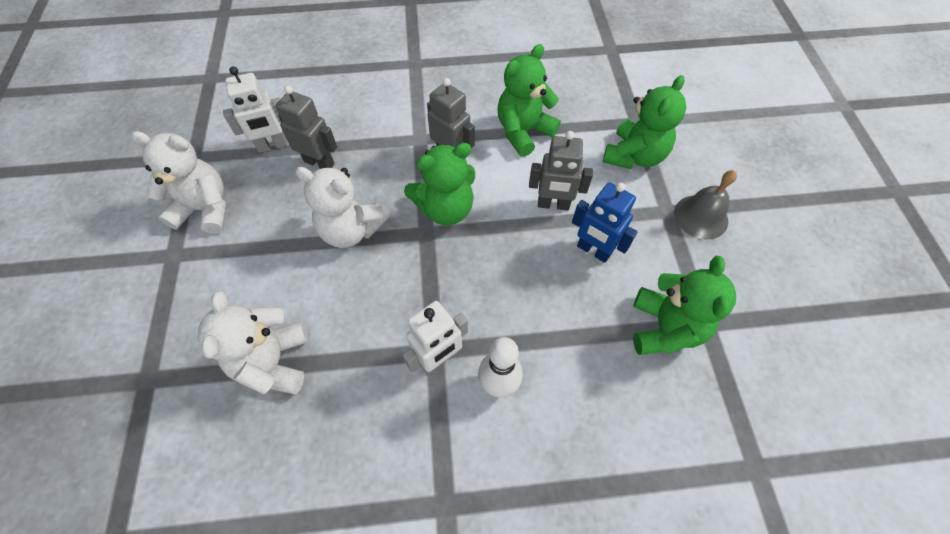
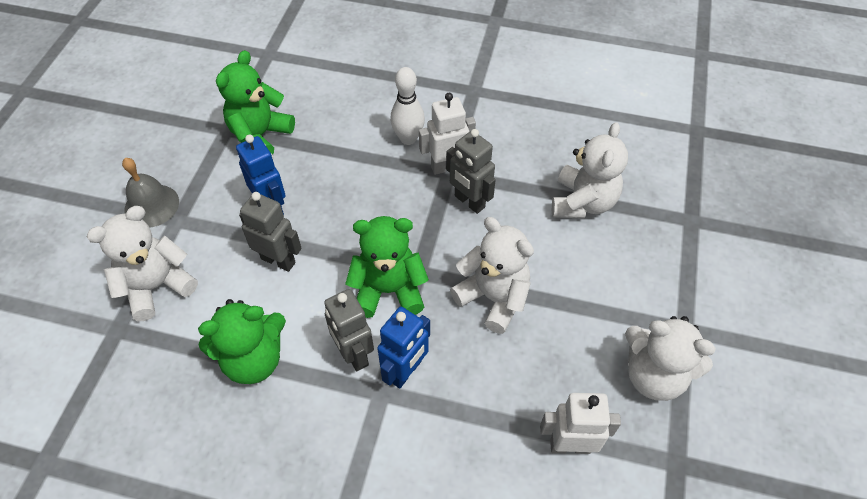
camera: 160 degrees left, 5 degrees down
(319, 162) = (513, 397): grey robot -> grey robot (469, 202)
(407, 156) = (406, 371): none -> blue robot
(634, 156) = (157, 286): green teddy bear -> white teddy bear

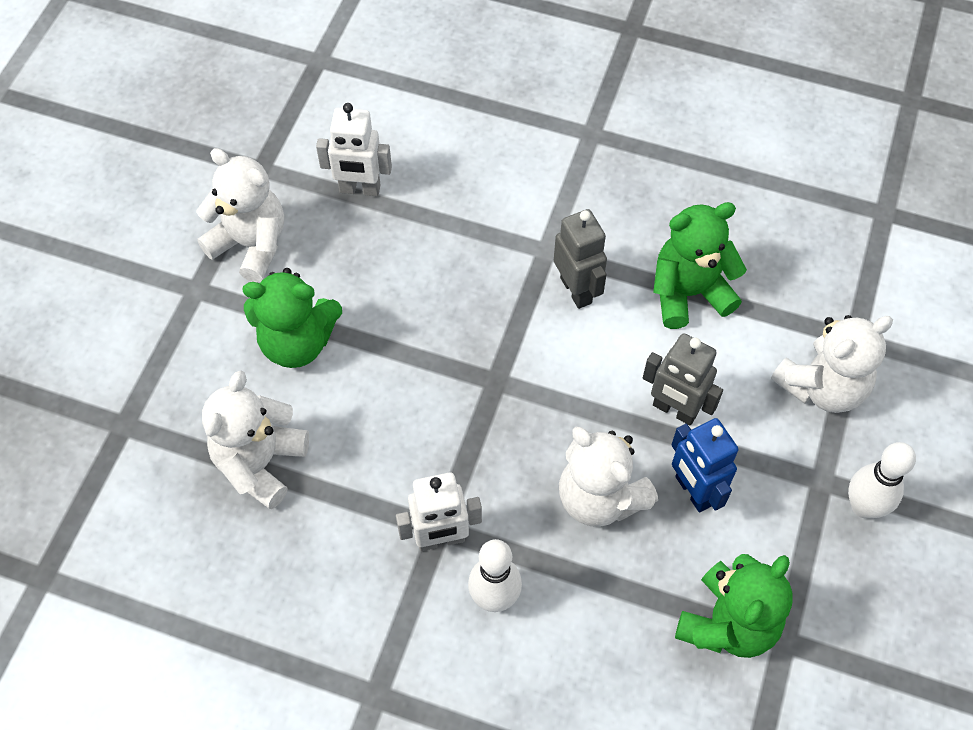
camera: 175 degrees left, 5 degrees up
(151, 205) = (863, 507): grey bell -> white bowling pin
(388, 290) = (534, 360): green teddy bear -> green teddy bear (297, 342)
(406, 371) = (519, 268): blue robot -> none
(469, 202) = (417, 476): grey robot -> none
(493, 298) = (408, 341): white teddy bear -> white teddy bear (599, 497)

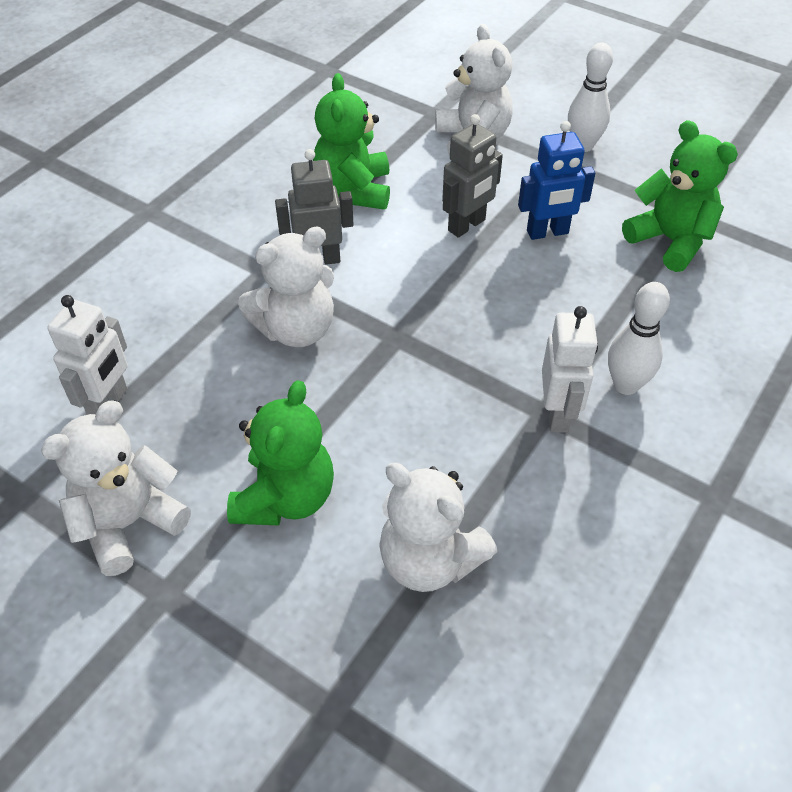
camera: 75 degrees left, 10 degrees down
(599, 497) = (540, 291): white teddy bear -> white teddy bear (296, 329)

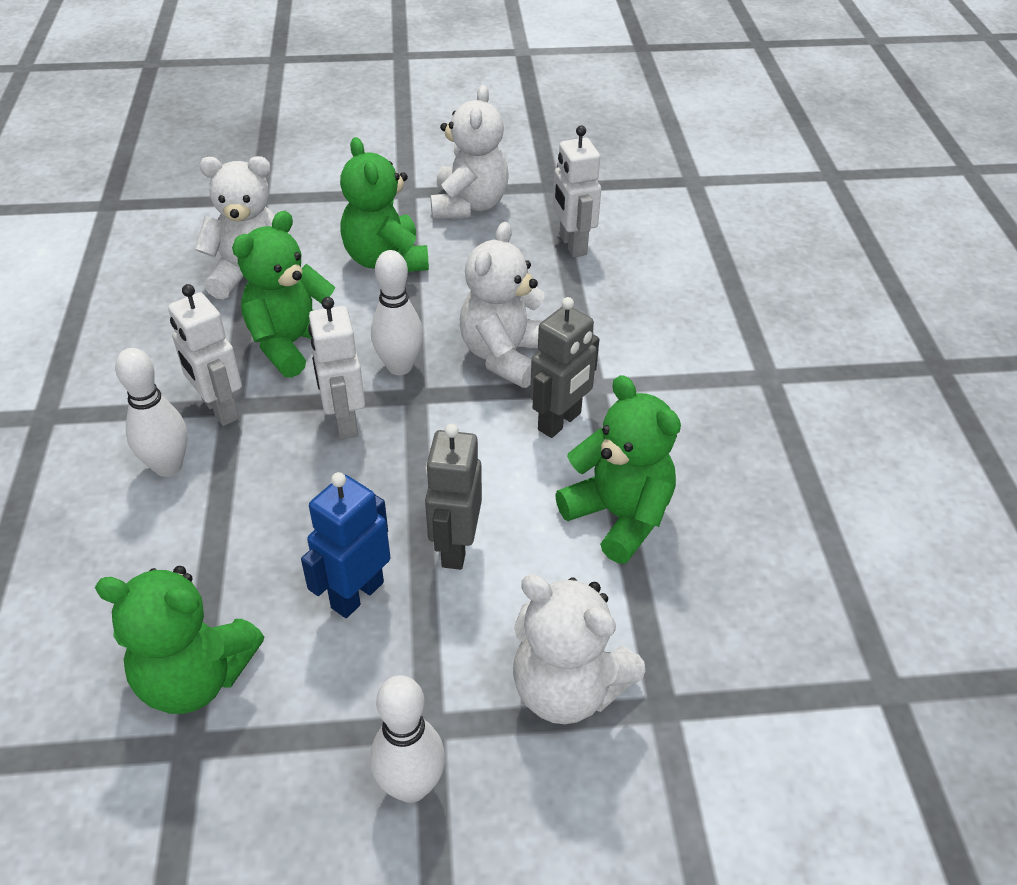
camera: 140 degrees right, 5 degrees down
(384, 368) = (399, 366): none -> white bowling pin
(453, 446) = (292, 344): none -> green teddy bear
(467, 346) = (344, 421): none -> white robot

